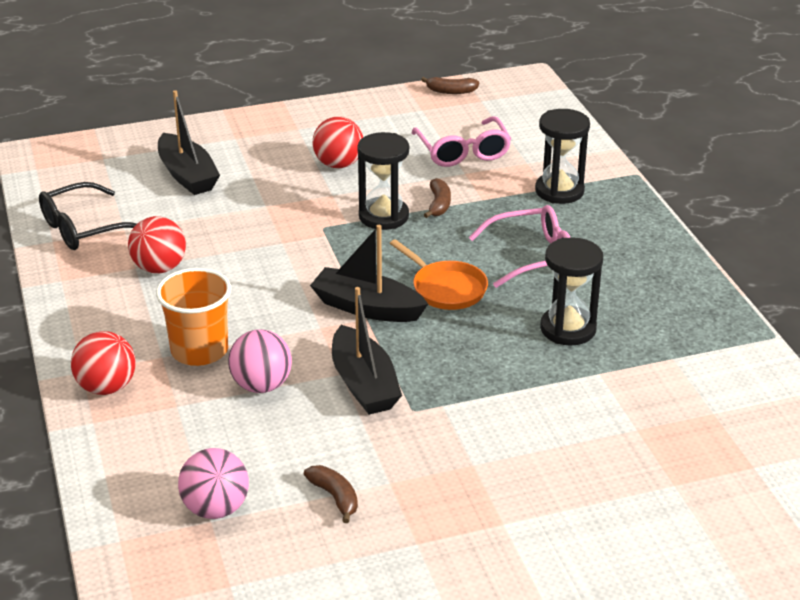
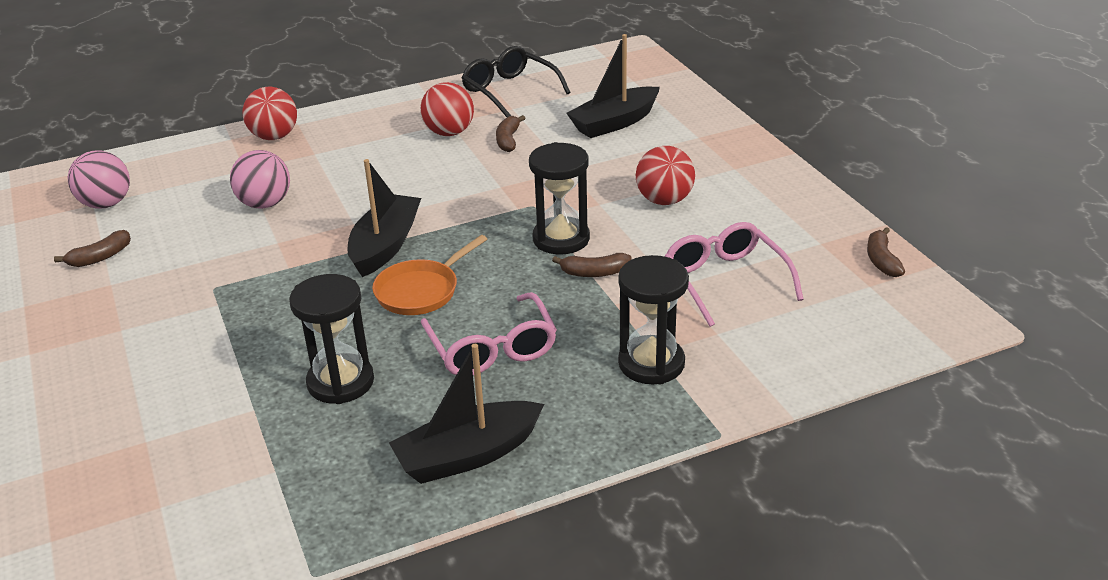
camera: 85 degrees right, 0 degrees up
(193, 234) = (508, 140): none -> brown banana
(199, 350) = (320, 168): orange cup -> none
(364, 384) = (258, 256): black boat -> black boat (467, 455)
(463, 152) = (725, 281): pink glasses -> pink glasses turned 90 degrees clockwise

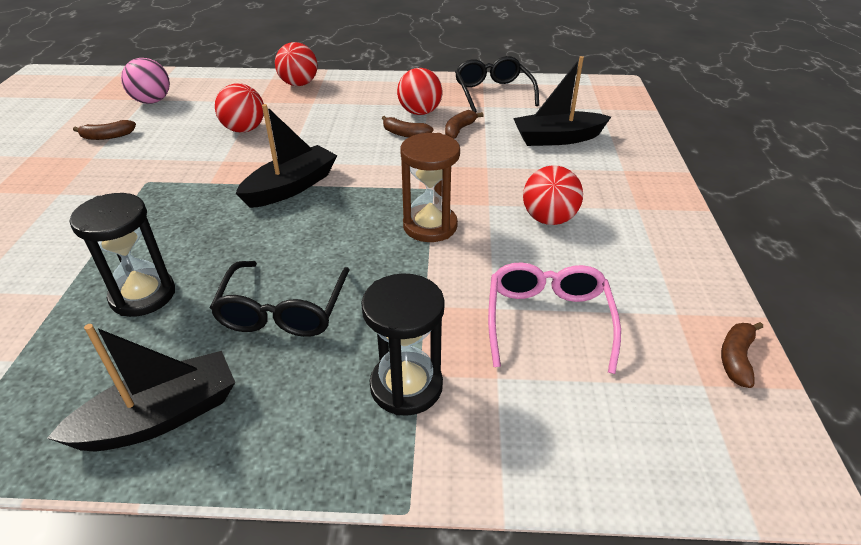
camera: 25 degrees right, 5 degrees up
(265, 204) = (244, 129): pink ball -> red ball
(421, 291) = (280, 235): orange pan -> none
(467, 455) = (161, 417): black boat -> black boat turned 150 degrees clockwise
(492, 348) = (283, 310): pink glasses -> black glasses
(561, 239) = (430, 226): black hourglass -> brown hourglass
(595, 273) = (432, 268): brown banana -> brown banana (405, 134)

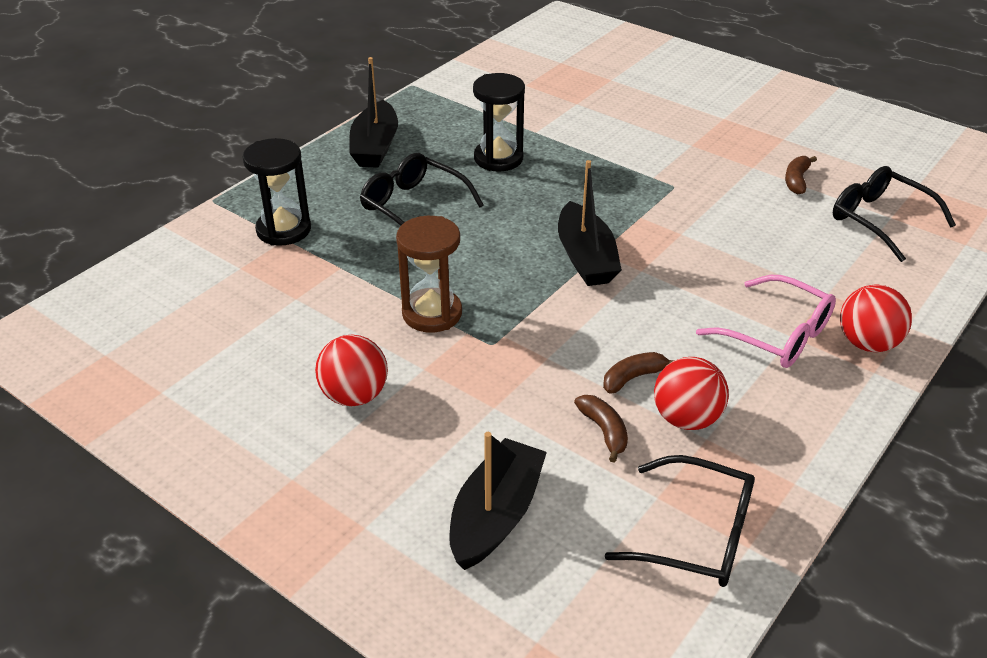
camera: 125 degrees right, 0 degrees up
(152, 101) = (880, 220): pink ball -> black glasses
(244, 129) = (747, 263): red ball -> none
(548, 321) = (249, 317): pink glasses -> pink glasses (776, 335)
(736, 358) = (91, 388): brown banana -> none

